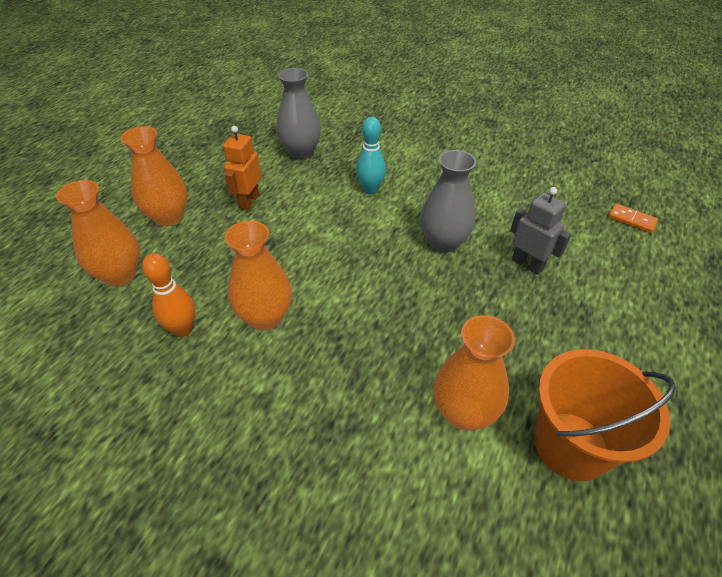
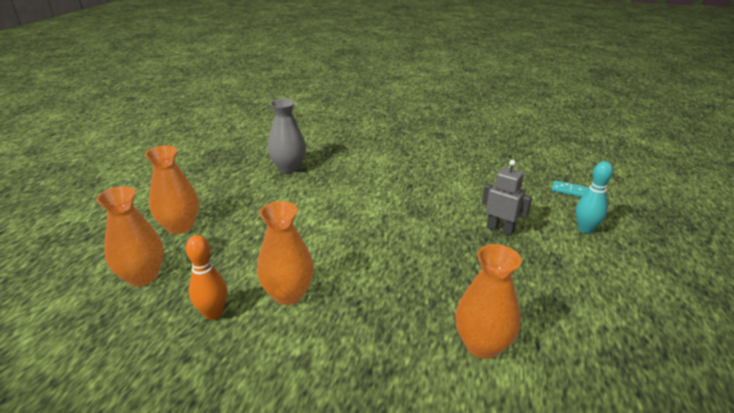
camera: 10 degrees left, 15 degrees down
(249, 201) = (251, 207): orange robot -> none
(370, 189) = (355, 189): turquoise bowling pin -> turquoise bowling pin (585, 229)
(443, 242) = (427, 221): grey vase -> none
(570, 445) = (577, 357): orange bucket -> none
(631, 220) = (569, 191): orange domino -> turquoise domino

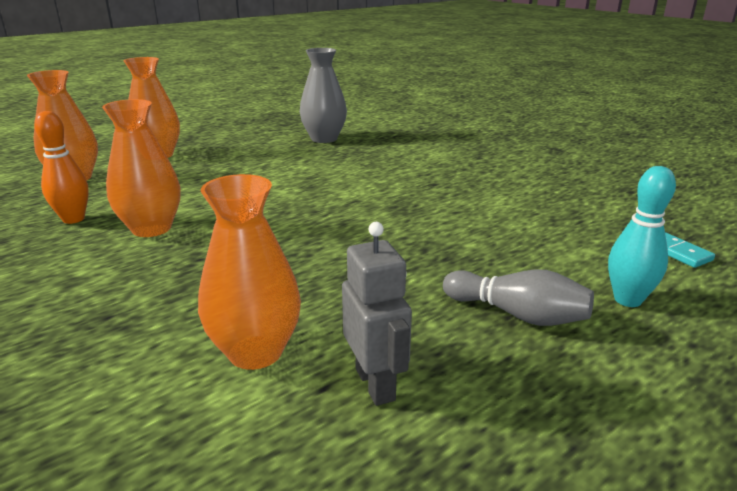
camera: 35 degrees right, 5 degrees down
(500, 229) = (481, 256): grey robot -> grey robot (375, 384)
(557, 259) = (517, 314): none -> grey bowling pin

